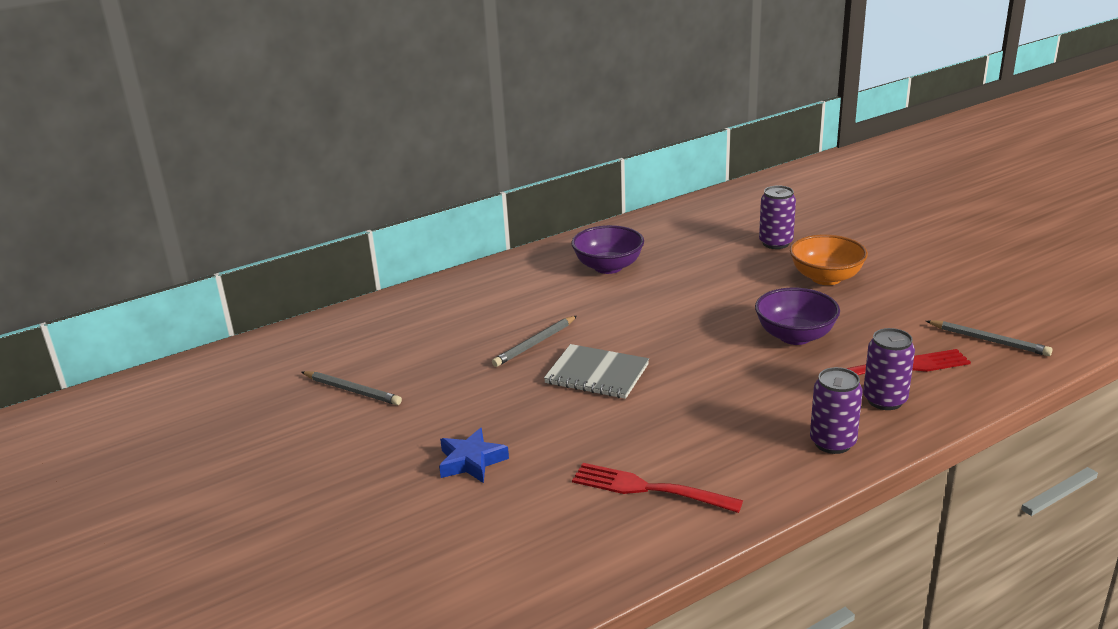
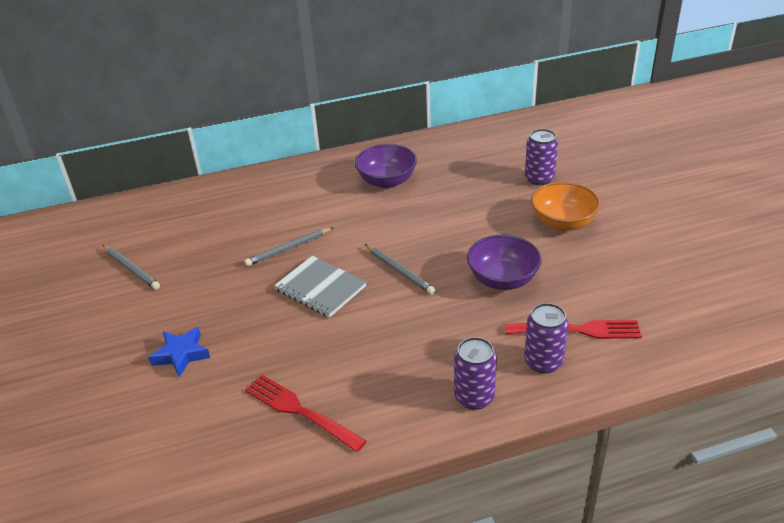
camera: 15 degrees right, 10 degrees up
(989, 341) = (672, 316): grey pencil -> grey pencil (399, 271)

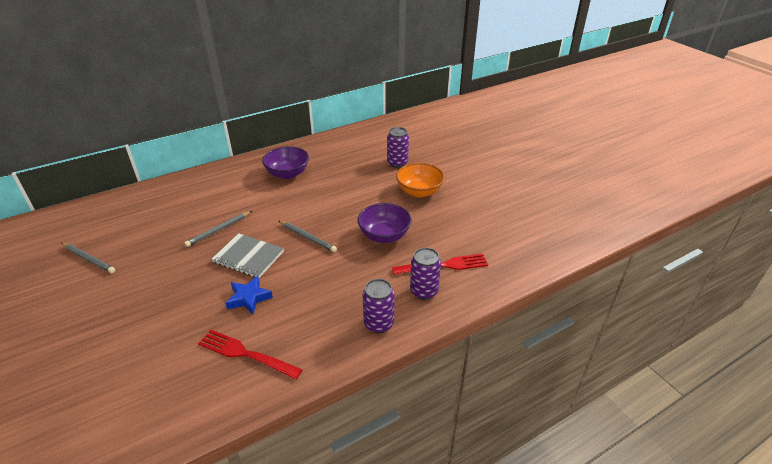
camera: 15 degrees left, 0 degrees up
(181, 354) = (140, 322): blue star -> blue star (249, 298)

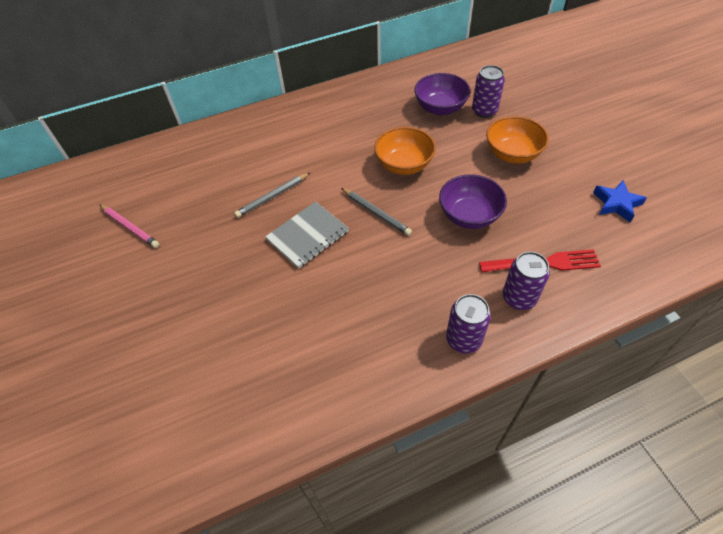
camera: 10 degrees right, 15 degrees up
(89, 259) = (130, 227): grey pencil -> pink pencil
(246, 354) = (308, 367): red fork -> none
(248, 257) = (307, 236): grey notebook -> grey notebook turned 75 degrees counterclockwise
(249, 298) = (310, 292): blue star -> blue star (616, 204)
(287, 174) = (350, 121): purple bowl -> purple bowl (440, 108)
(331, 202) = (404, 165): none -> orange bowl

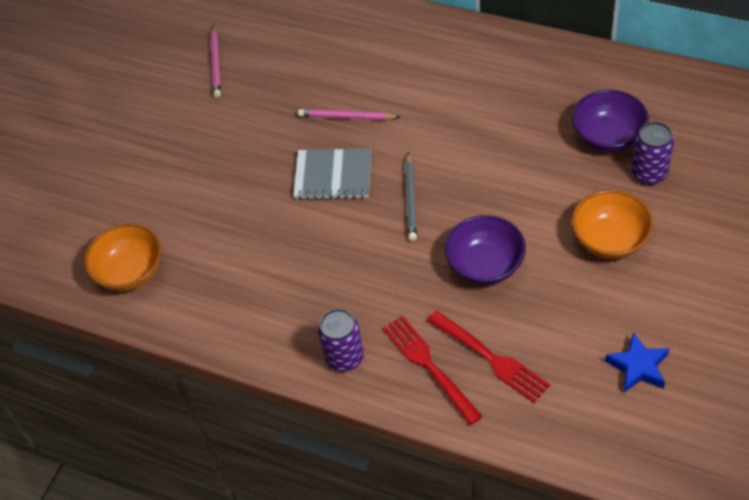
camera: 50 degrees right, 0 degrees up
(272, 196) = (346, 117): grey pencil -> pink pencil
(404, 165) = (492, 172): orange bowl -> orange bowl (130, 272)
(519, 298) = (429, 366): purple can -> red fork

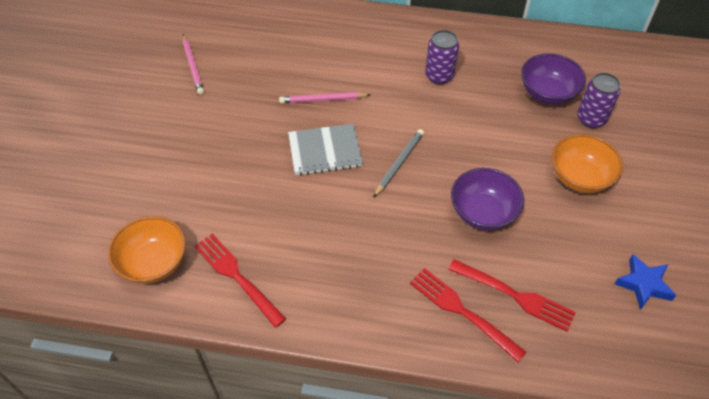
camera: 20 degrees left, 0 degrees up
(209, 297) = (237, 277): none -> red fork
(344, 357) = (382, 315): purple can -> purple can (439, 76)
(410, 199) = (399, 163): grey pencil -> grey pencil turned 135 degrees counterclockwise

